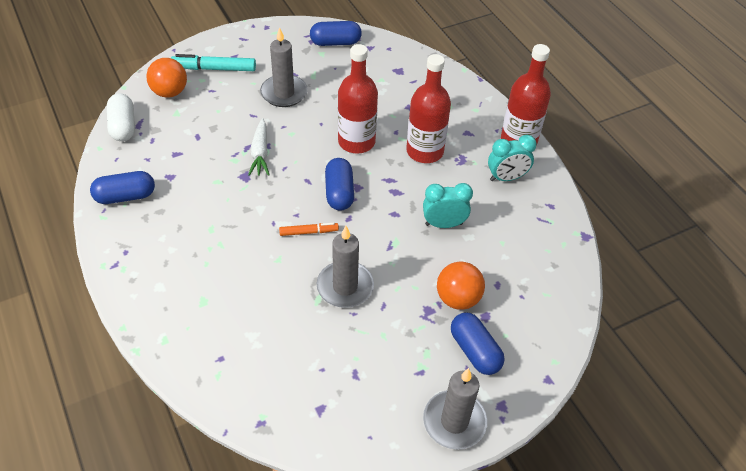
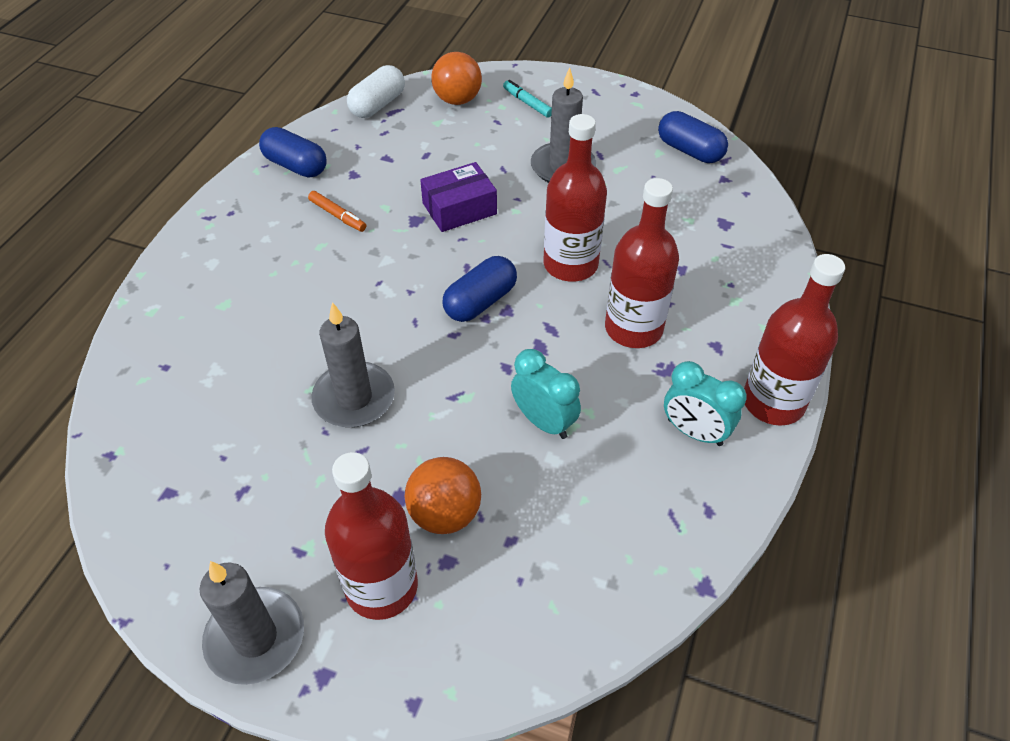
camera: 50 degrees right, 0 degrees up
(214, 69) = (527, 103): turquoise marker -> turquoise marker, size x0.60
(260, 153) = (459, 208): white carrot -> purple box
(308, 232) = (397, 316): orange marker -> orange marker (337, 215)
(474, 351) = (381, 587): blue capsule -> red bottle

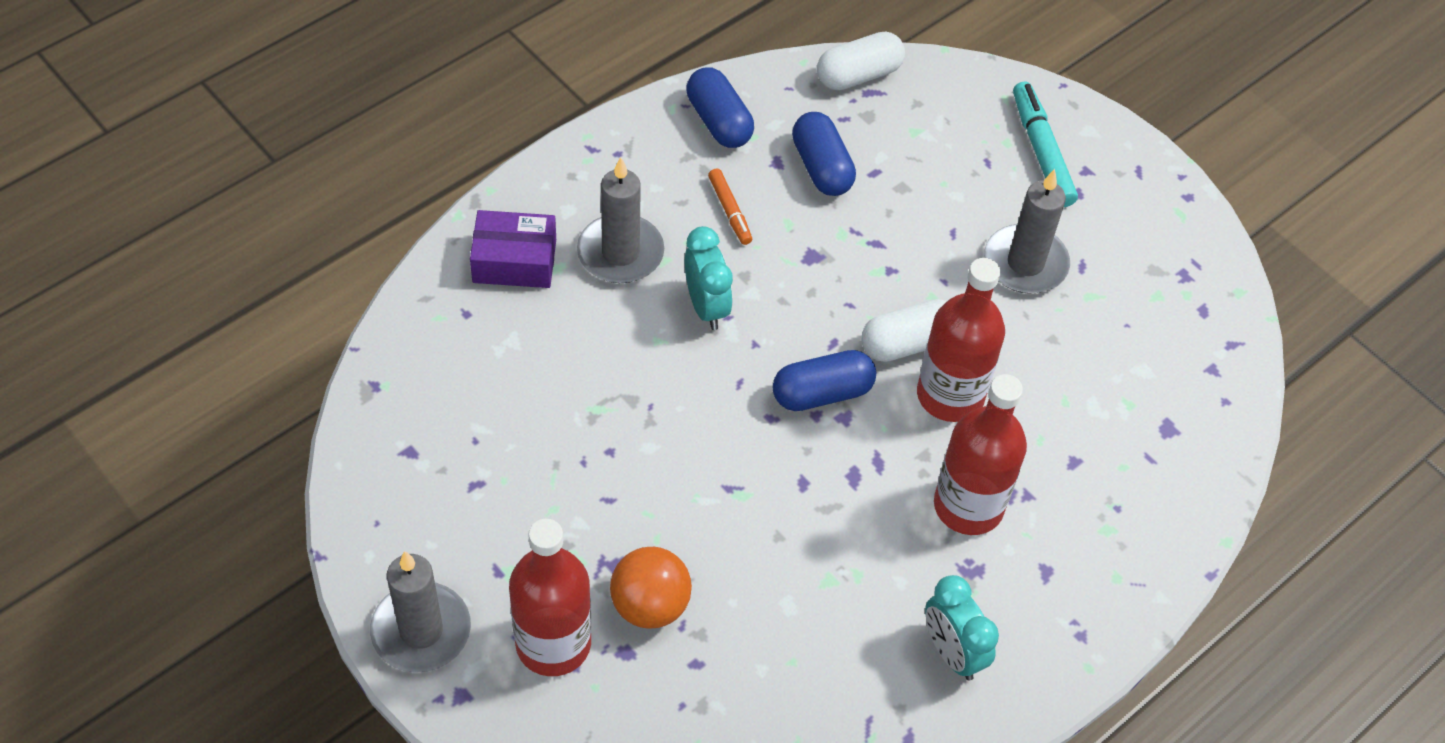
camera: 25 degrees right, 5 degrees up
(354, 398) = (630, 440): grey candle -> grey candle (620, 253)
(457, 100) = (958, 109): orange ball -> none
(459, 208) = (869, 264): purple box -> purple box (514, 261)
(519, 245) = (908, 343): none -> white capsule
(527, 103) = (1041, 152): turquoise marker -> turquoise marker, size x1.68
(544, 422) = (804, 562): turquoise clock -> turquoise clock (706, 307)
(689, 151) = (1198, 311): blue capsule -> blue capsule (821, 167)
(773, 402) = (1061, 664): red bottle -> none

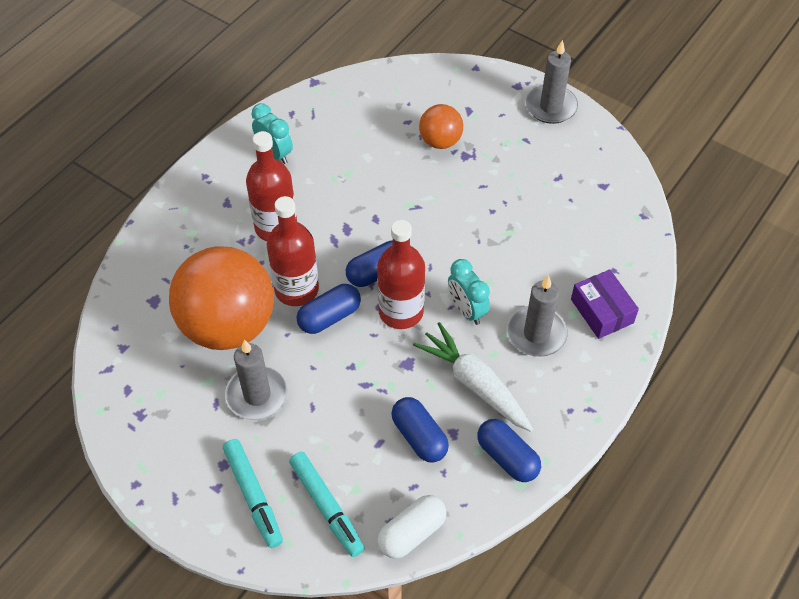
camera: 170 degrees right, 0 degrees up
(514, 261) = (602, 311): purple box -> purple box turned 75 degrees clockwise
(553, 643) = (483, 115): red bottle -> red bottle (401, 311)
(730, 210) = (474, 384): orange marker -> white carrot
(908, 343) = (329, 317): white capsule -> blue capsule
(954, 122) = (326, 506): none -> turquoise marker
(1058, 365) = (228, 325): none -> orange ball

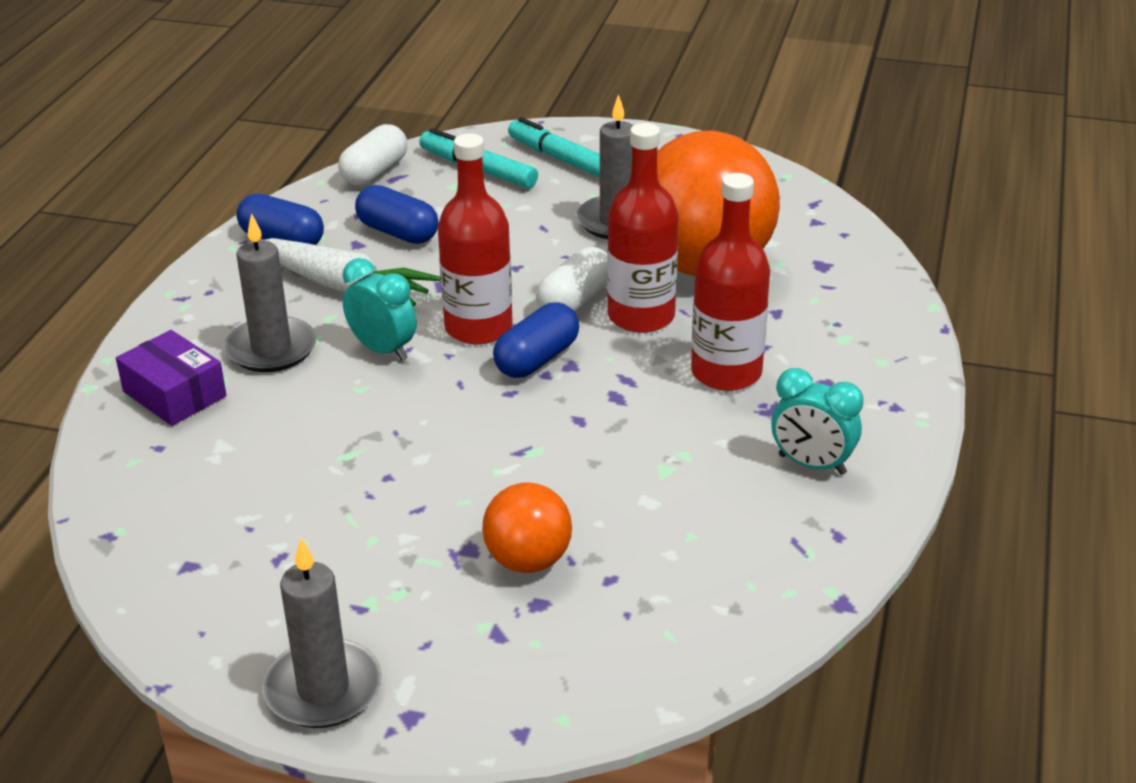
camera: 160 degrees right, 20 degrees down
(329, 317) = (575, 301): blue capsule -> white capsule

